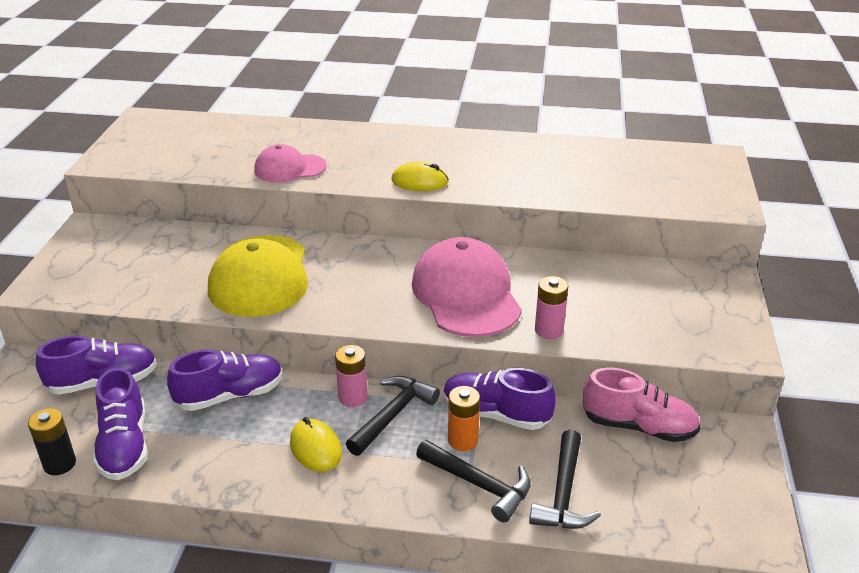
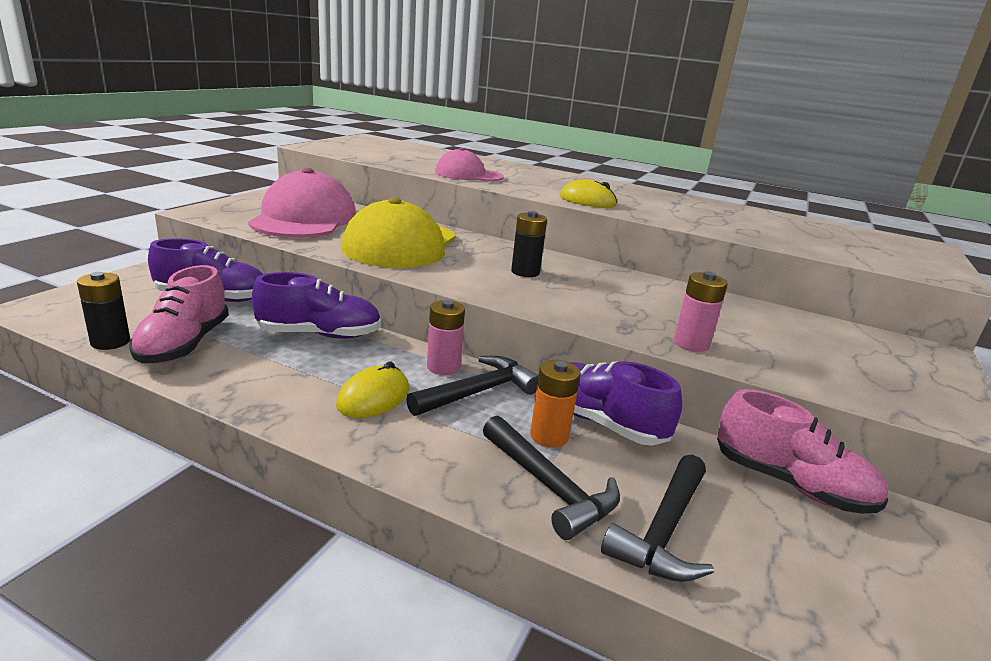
camera: 15 degrees right, 10 degrees down
(124, 445) = (184, 344): purple shoe -> pink shoe
(315, 448) = (373, 397): yellow mouse -> yellow mouse turned 45 degrees clockwise
(388, 280) = (525, 272): none -> black battery
(466, 294) = (604, 298): pink cap -> pink cap (304, 219)

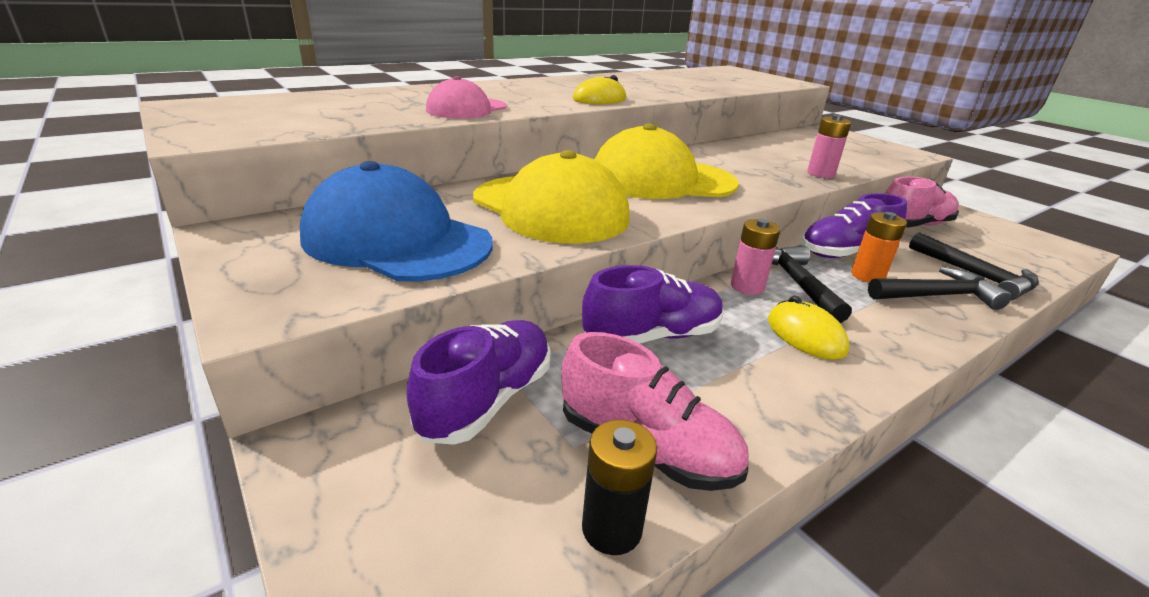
camera: 60 degrees left, 5 degrees up
(304, 219) = (396, 240): pink cap -> blue cap
(319, 334) = (652, 336): purple shoe -> purple shoe turned 45 degrees clockwise
(525, 272) = (661, 180): black battery -> yellow cap

